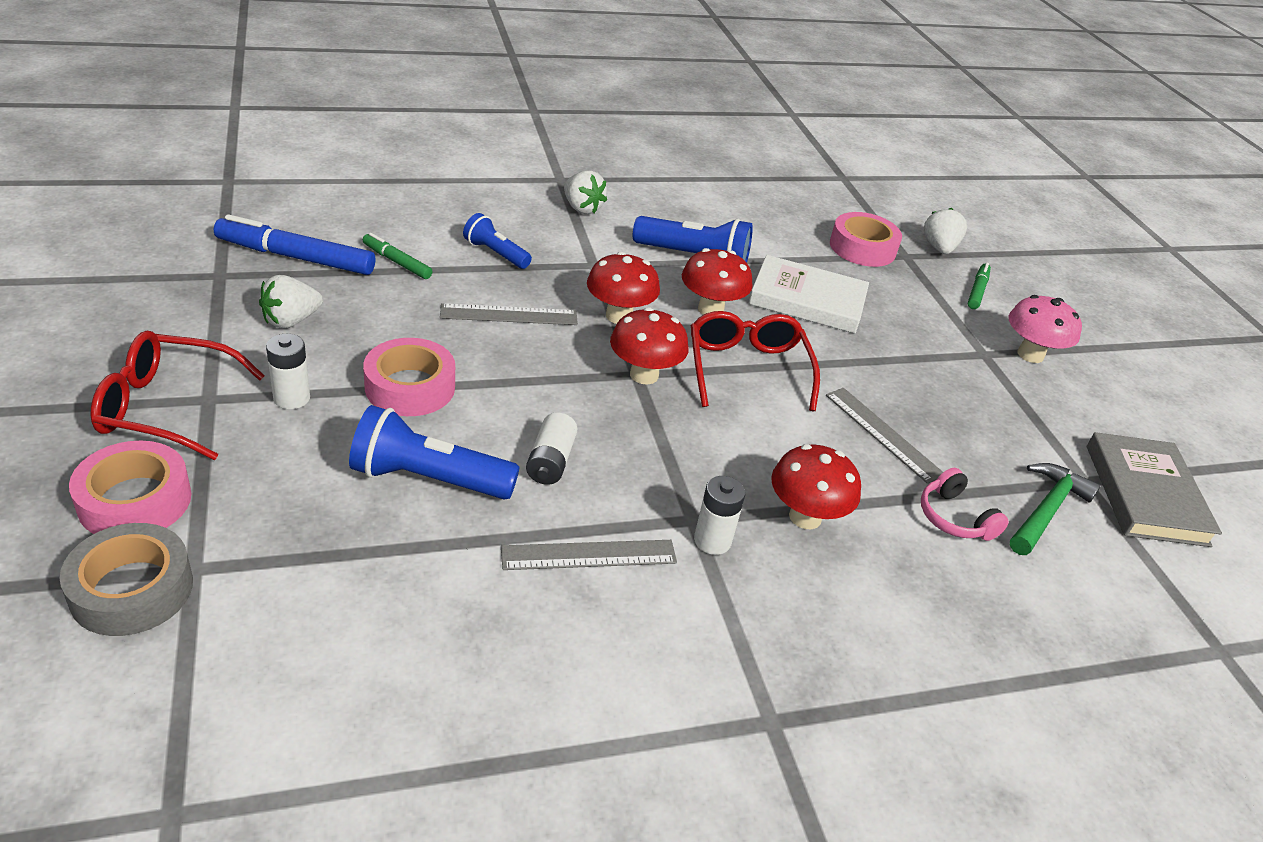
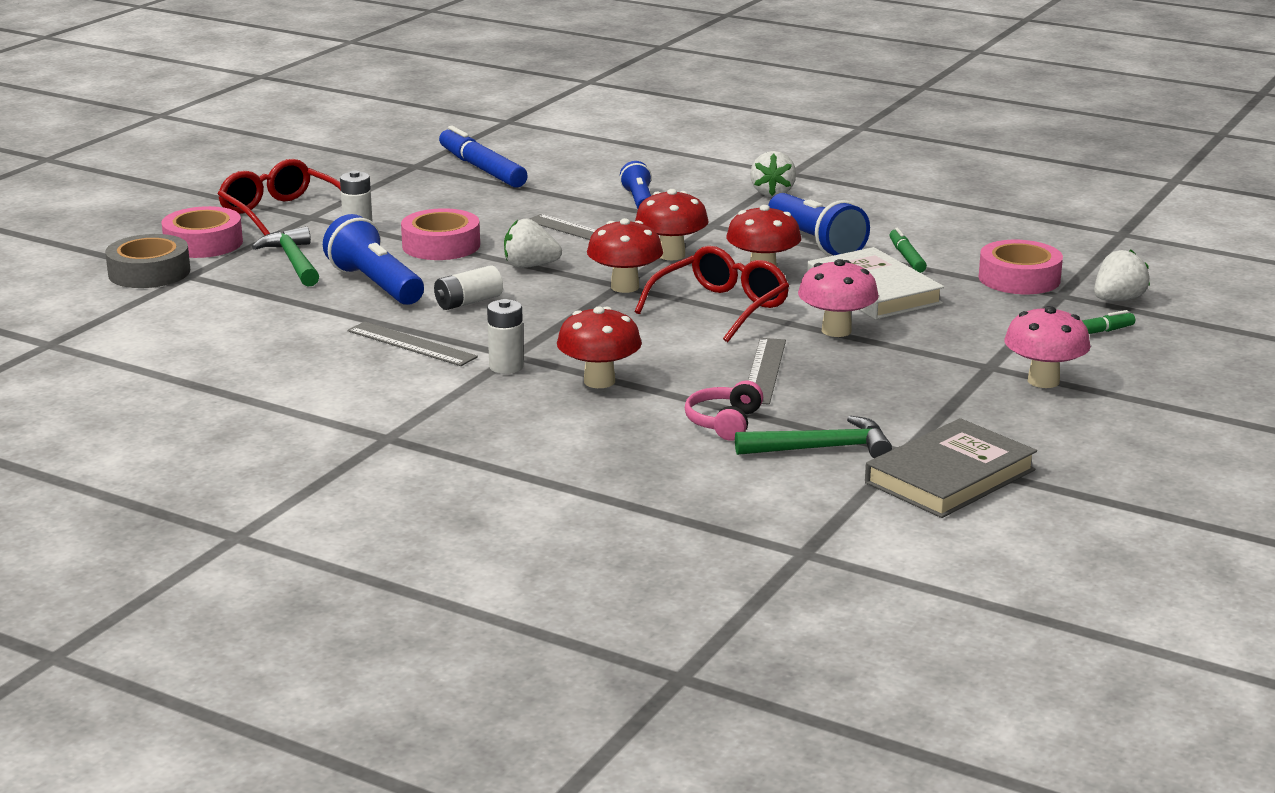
camera: 50 degrees right, 15 degrees down
(289, 482) = (293, 261): none -> green hammer
(291, 321) = (421, 197): white strawberry -> white strawberry (530, 266)
(397, 262) = (551, 187): green marker -> green marker (906, 257)
(853, 359) = (836, 331): none -> pink mushroom

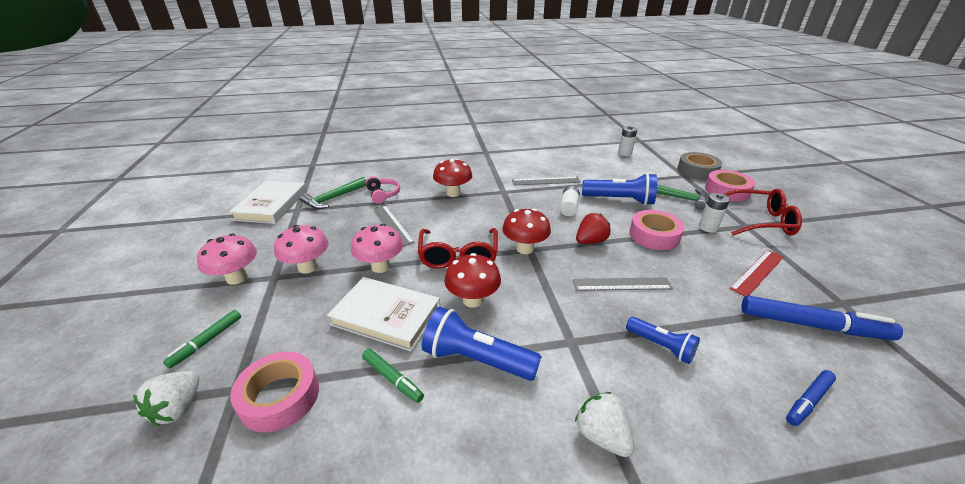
camera: 140 degrees right, 10 degrees up
(424, 196) = (757, 272): none -> red ruler
(506, 367) = (496, 185): white battery -> white battery (624, 153)
(530, 266) = (590, 241): white strawberry -> red strawberry
(593, 158) = (808, 401): none -> blue marker
(671, 255) = (544, 289): red mushroom -> none
(937, 361) = (308, 267): none -> pink mushroom
(950, 476) = (271, 205): grey book -> white book

